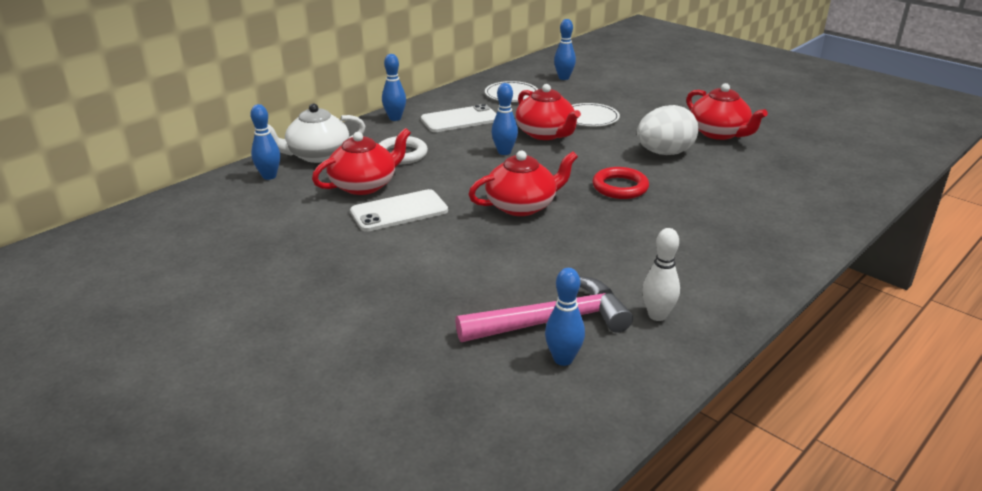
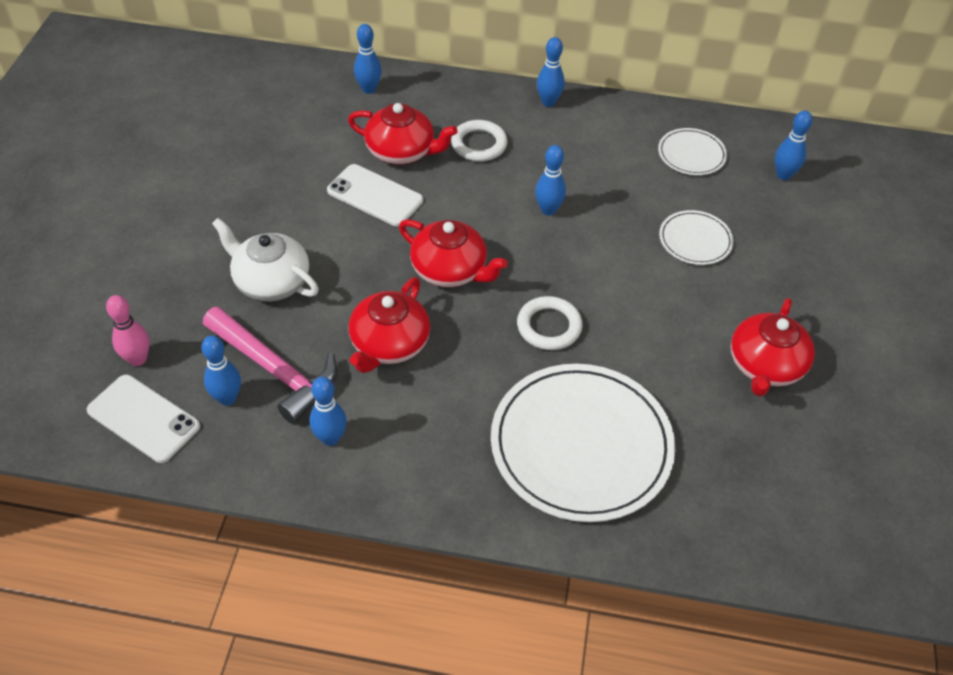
camera: 55 degrees right, 20 degrees up
(317, 155) = (429, 94): white teapot -> white teapot (271, 281)
(457, 403) = (138, 359): none -> pink bowling pin
(460, 119) = (590, 146): white phone -> white phone (143, 418)
(545, 134) = (619, 222): red teapot -> red teapot (389, 344)
(620, 187) = (549, 326): red ring -> white ring
(657, 315) = (330, 438): white bowling pin -> blue bowling pin
(664, 153) = (663, 334): white egg -> none
(743, 211) = (581, 445): none -> white plate

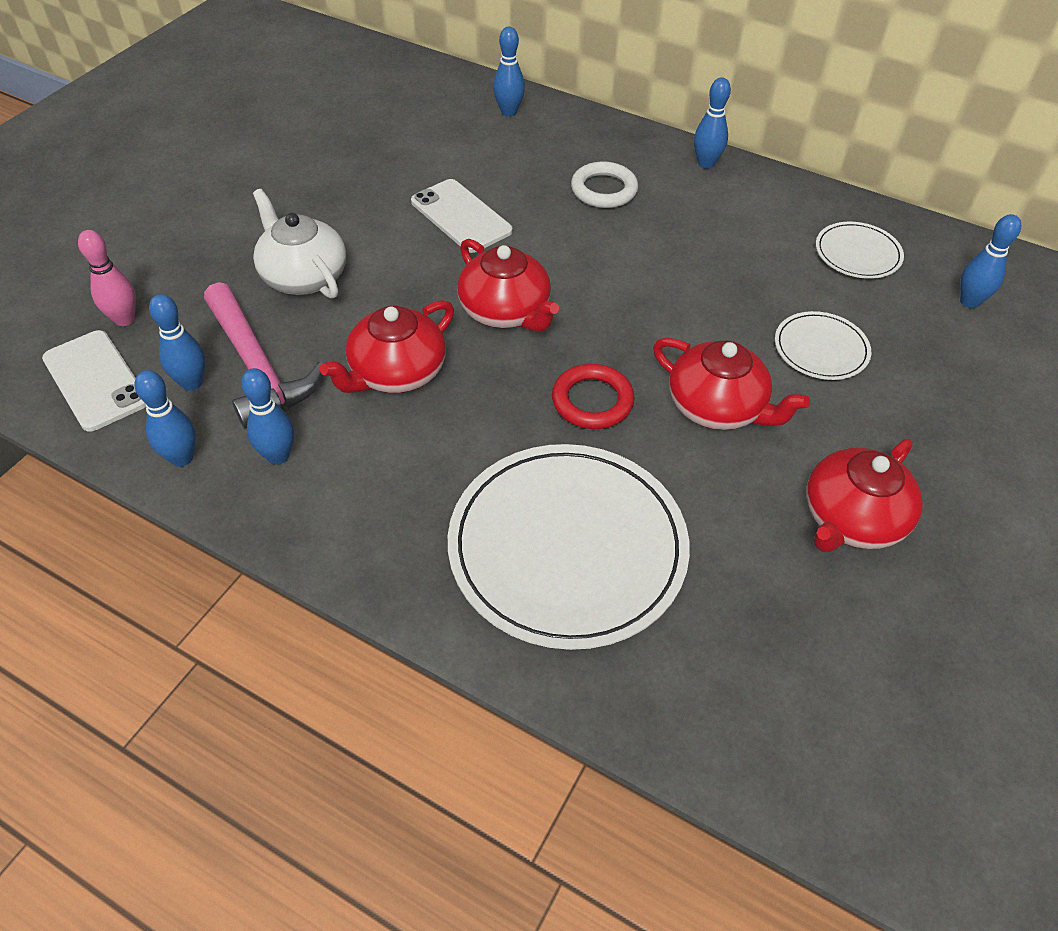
camera: 20 degrees right, 0 degrees up
(401, 151) = (513, 179): red teapot -> red teapot (717, 407)
(548, 210) = (652, 275): blue bowling pin -> blue bowling pin (182, 458)
(549, 326) = (592, 401): white ring -> red ring

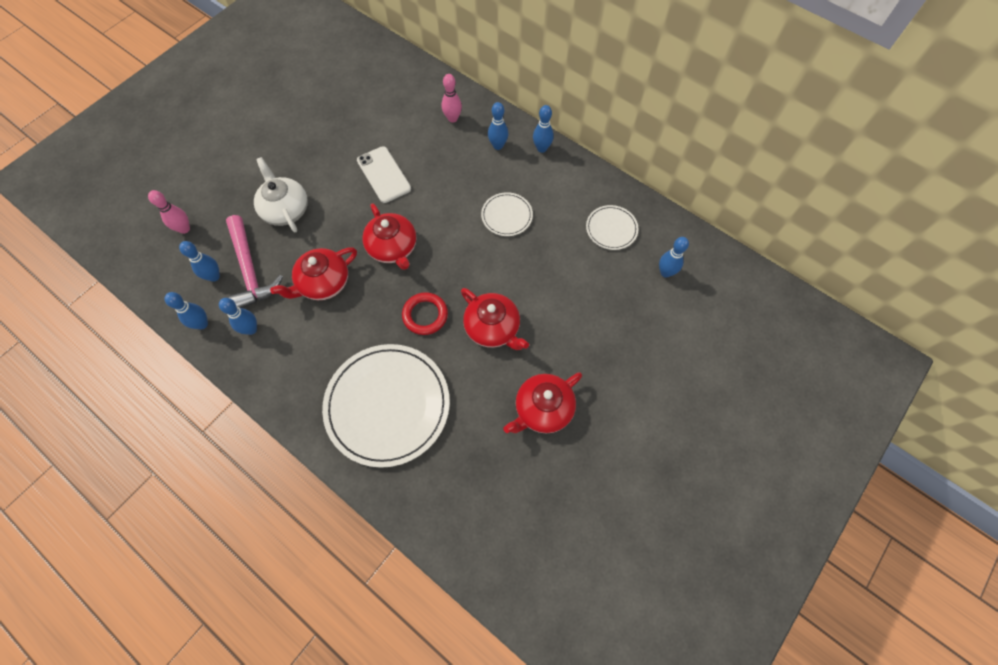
camera: 10 degrees right, 15 degrees up
(95, 380) = (164, 268): white phone -> none
(509, 112) = (432, 93): blue bowling pin -> blue bowling pin (498, 146)
(551, 139) = (452, 118): none -> pink bowling pin
(604, 190) = (473, 163): white ring -> none
(821, 349) = (565, 295): white plate -> white plate (506, 215)

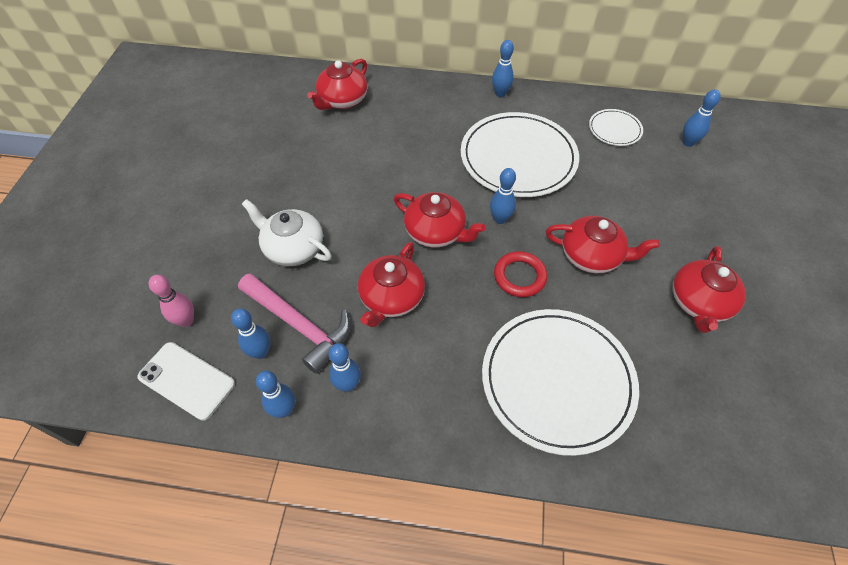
camera: 30 degrees left, 10 degrees down
(384, 175) = (372, 173): white phone -> white phone (186, 380)
(409, 97) = (342, 100): none -> red teapot
(452, 118) = (399, 102): pink bowling pin -> none
(498, 146) = (460, 106): blue bowling pin -> blue bowling pin (500, 219)
(506, 215) = (518, 157): white plate -> white plate, size x2.12

